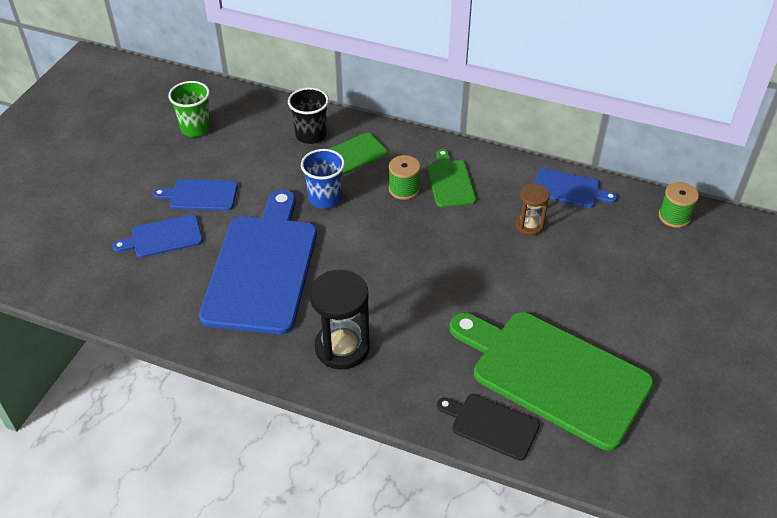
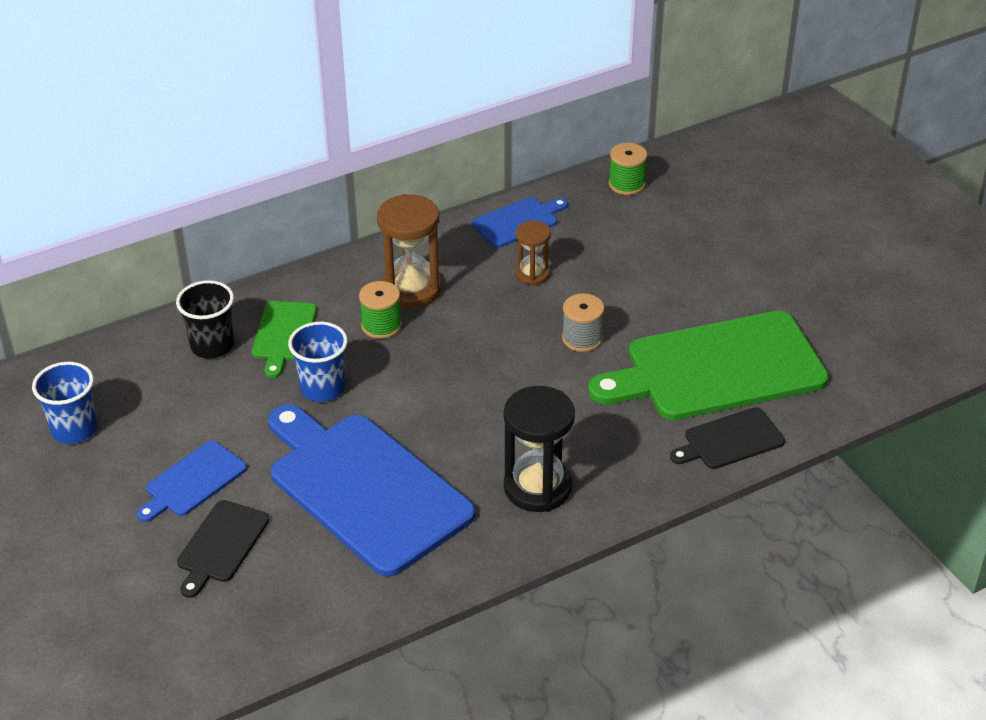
camera: 50 degrees left, 5 degrees down
(163, 237) = (221, 545): blue cutting board -> black cutting board
(196, 128) = (74, 429): green cup -> blue cup
(450, 182) = (411, 289): green cutting board -> brown hourglass
(499, 286) = (582, 338): none -> grey spool

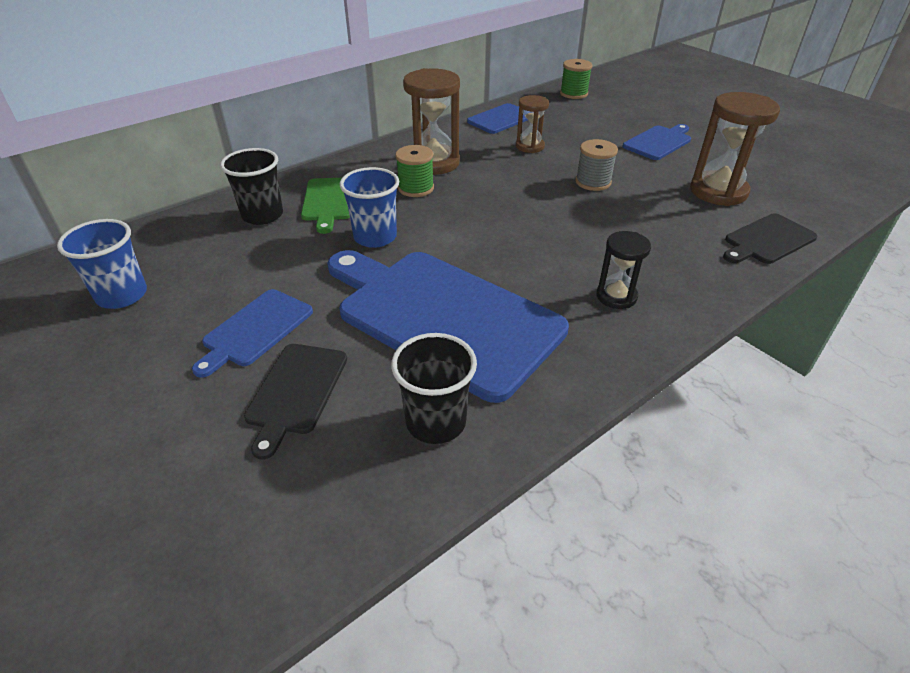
camera: 10 degrees left, 0 degrees up
(331, 586) = (436, 422): none -> black cup
(537, 487) = (616, 296): black hourglass -> black hourglass, size x0.58
(691, 284) = (658, 142): none -> blue cutting board
(717, 368) = (718, 191): green cutting board -> brown hourglass

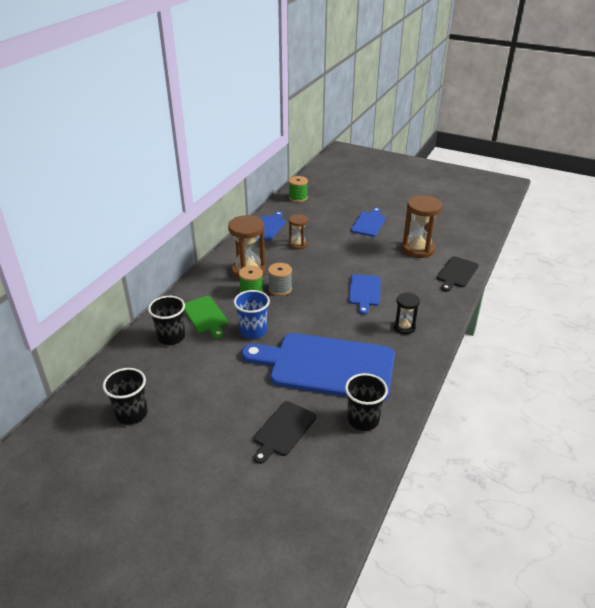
camera: 25 degrees left, 5 degrees down
(122, 295) = (131, 414): blue cup -> black cup
(255, 330) = (232, 406): blue cutting board -> blue cutting board (364, 292)
(296, 391) = (283, 430): black cutting board -> black cutting board turned 45 degrees clockwise
(593, 182) = (350, 260): grey spool -> grey spool (280, 289)

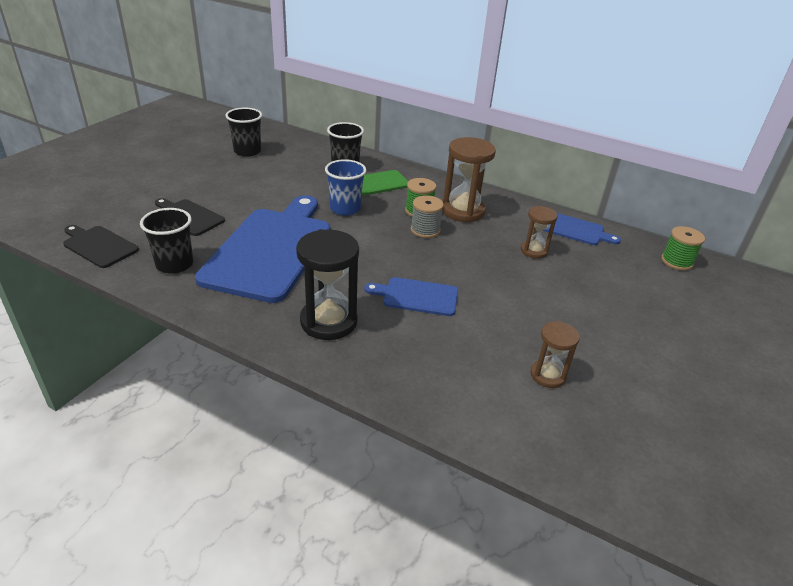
camera: 90 degrees right, 0 degrees up
(369, 223) = (622, 327): blue cutting board -> none
(404, 327) = (328, 321): black hourglass -> black hourglass, size x1.72
(418, 249) = (548, 375): brown hourglass -> brown hourglass, size x0.58
(456, 273) = (473, 413): black cutting board -> black cutting board (99, 246)

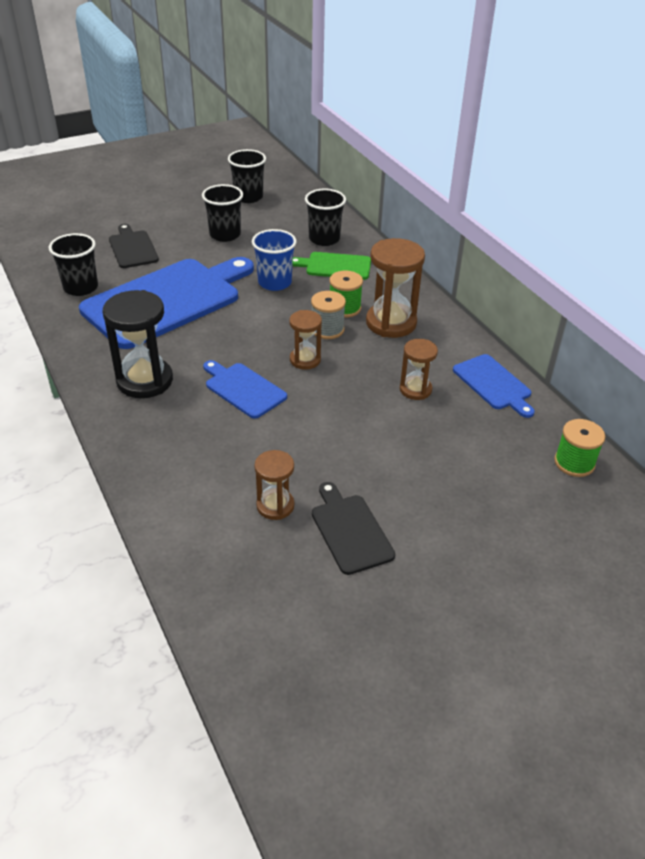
camera: 35 degrees right, 5 degrees up
(99, 246) = (43, 253): black cutting board -> black cutting board (350, 531)
(261, 184) = (225, 235): none -> black cup
(436, 257) = (305, 360): none -> brown hourglass

